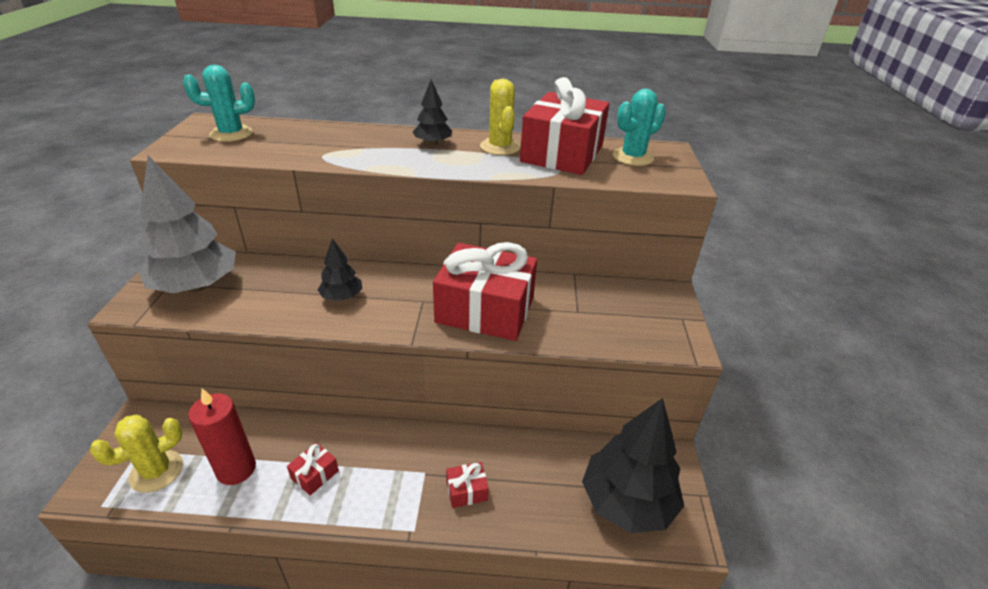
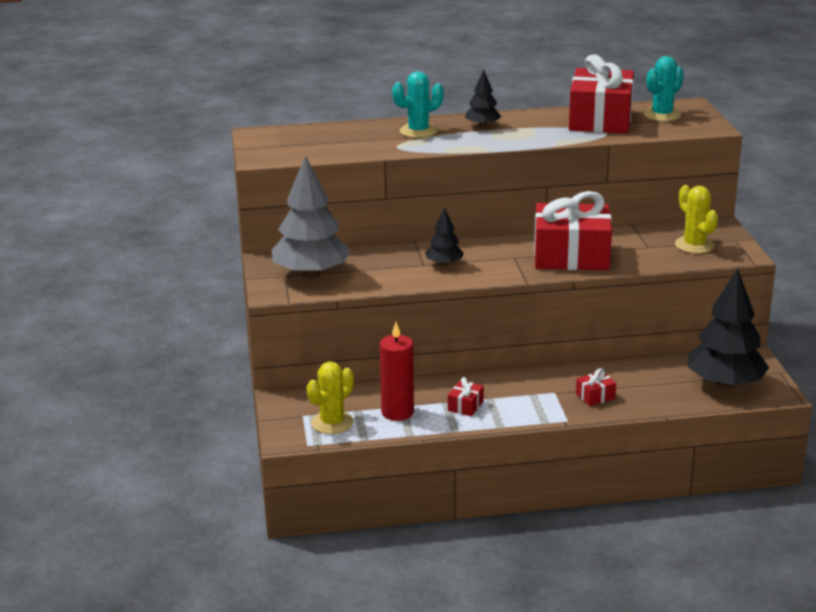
camera: 10 degrees left, 10 degrees down
(231, 134) = (295, 140): turquoise cactus -> turquoise cactus (418, 131)
(500, 147) = (543, 121): yellow cactus -> yellow cactus (694, 245)

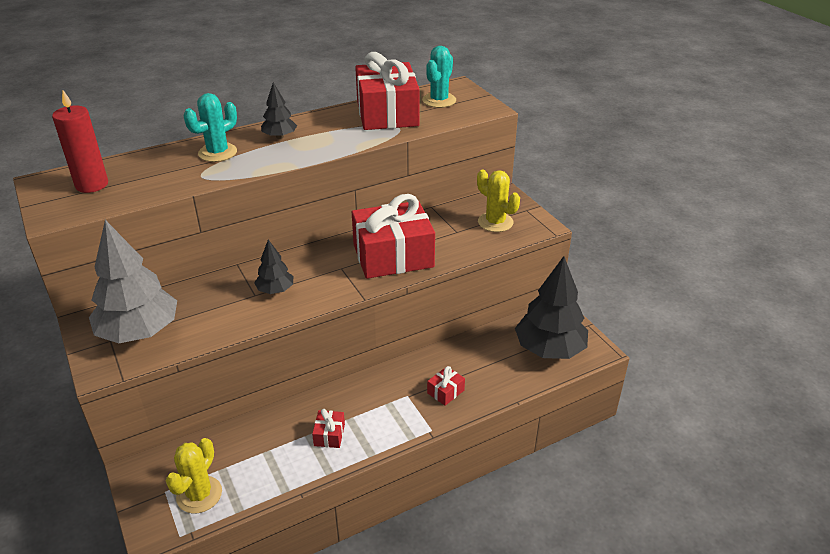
camera: 20 degrees left, 10 degrees up
(397, 412) = (264, 461): red candle -> red candle (92, 185)

